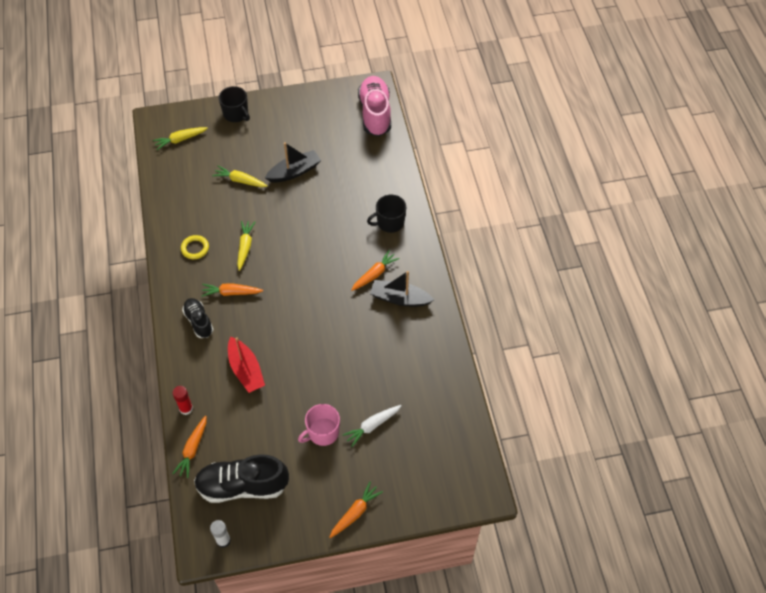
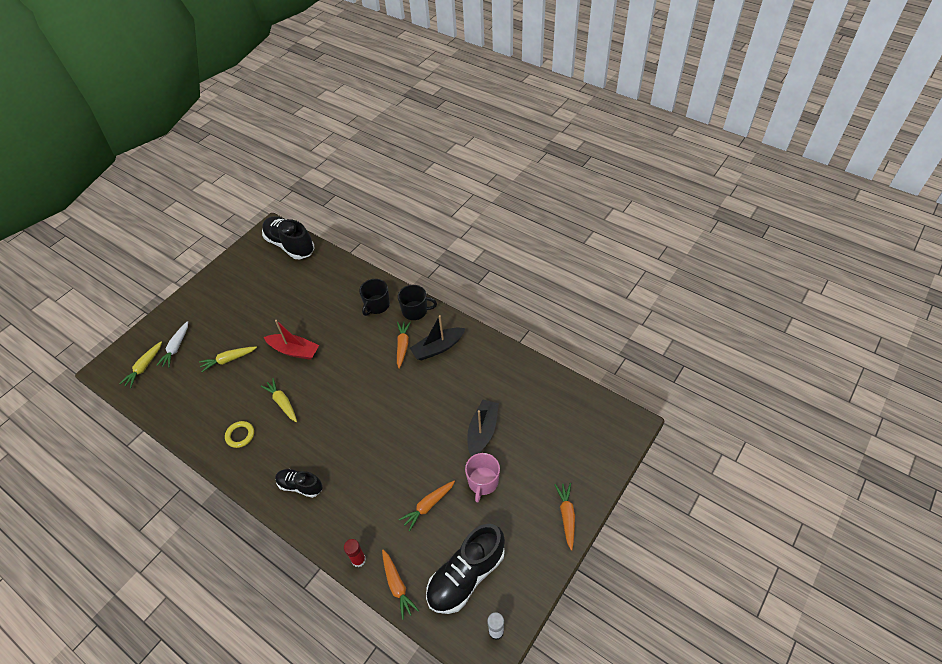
camera: 40 degrees left, 5 degrees down
(231, 293) = (305, 443): orange carrot -> orange carrot (428, 506)
(236, 114) = (176, 317): black mug -> black mug (415, 311)
(246, 370) = (377, 489): red boat -> red boat (294, 350)
(294, 172) = (267, 323): black boat -> black boat (482, 431)
(372, 426) = (512, 446): white carrot -> white carrot (176, 347)
(375, 114) = (290, 245): pink shoe -> black shoe

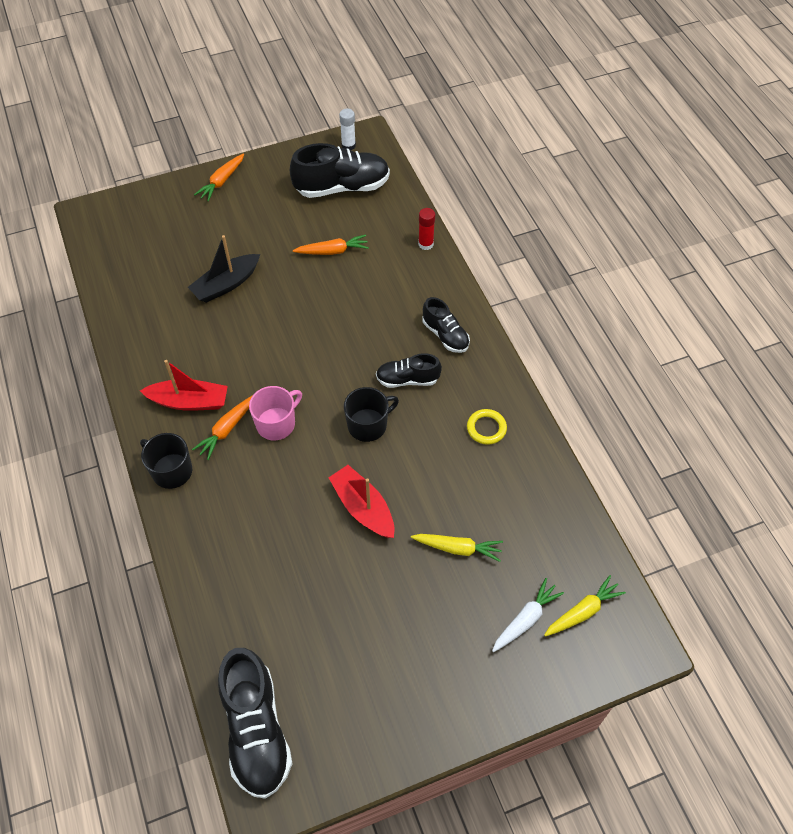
camera: 150 degrees left, 5 degrees up
(282, 402) = (417, 441): yellow carrot -> none
(310, 438) = (407, 379): none -> black shoe
(376, 305) = (212, 512): black mug -> black mug (368, 425)
(397, 585) = (404, 209): orange carrot -> none
(438, 348) = (189, 401): black boat -> red boat
(483, 482) = (267, 243): pink mug -> pink mug (276, 423)

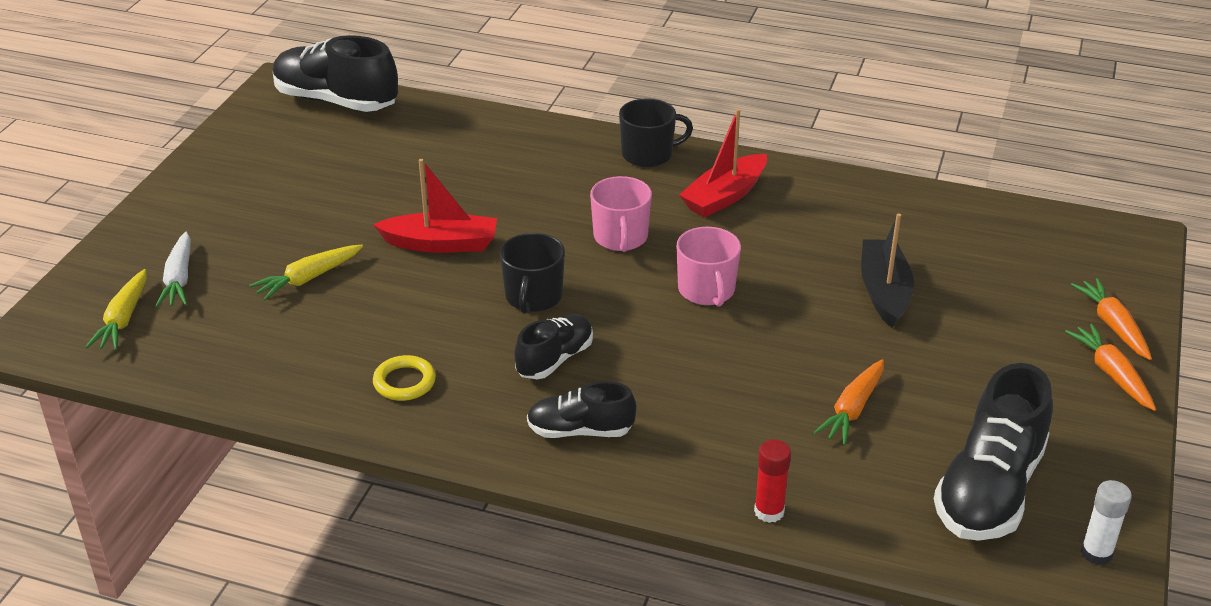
camera: 130 degrees right, 20 degrees down
(227, 430) = (655, 204): orange carrot -> orange carrot (1112, 326)
(291, 354) = (707, 290): none -> pink mug

